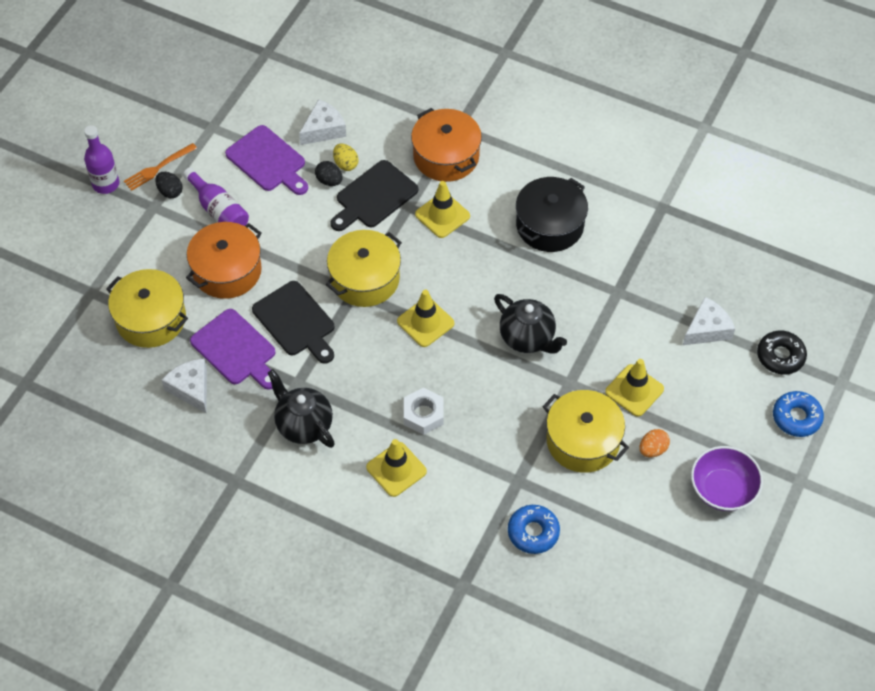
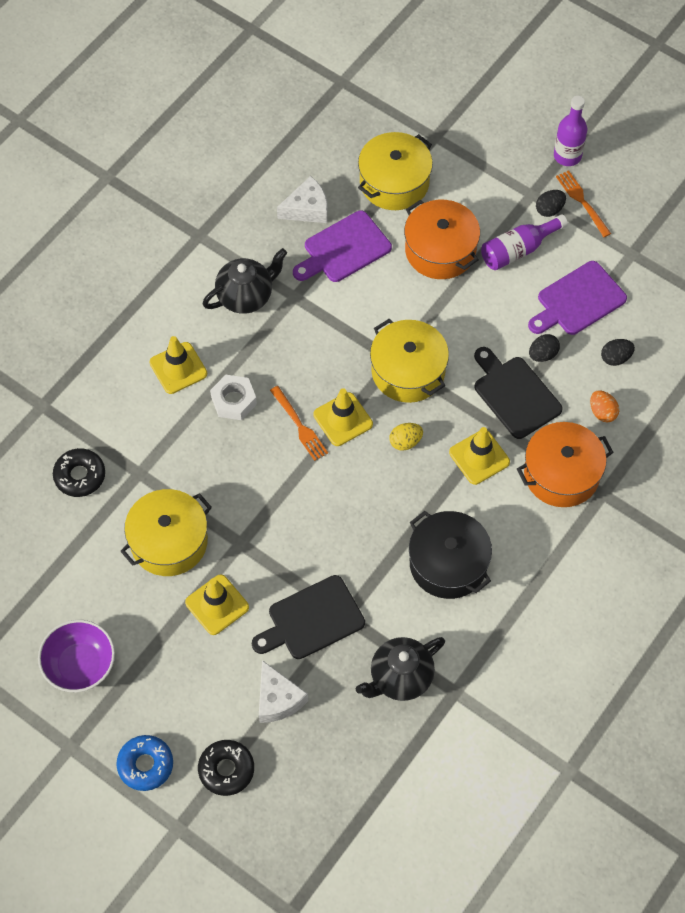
camera: 100 degrees right, 5 degrees up
(296, 321) = (367, 303): black cutting board -> black cutting board (312, 620)
(324, 129) = (615, 358): white cheese -> black egg
(345, 164) = (564, 373): yellow egg -> yellow egg (405, 442)
(439, 356) = (299, 425): none -> orange fork
(527, 338) = (303, 513): black teapot -> black teapot (400, 678)
(533, 532) = (80, 476): blue donut -> black donut
(652, 449) = (143, 607): orange egg -> orange egg (602, 412)

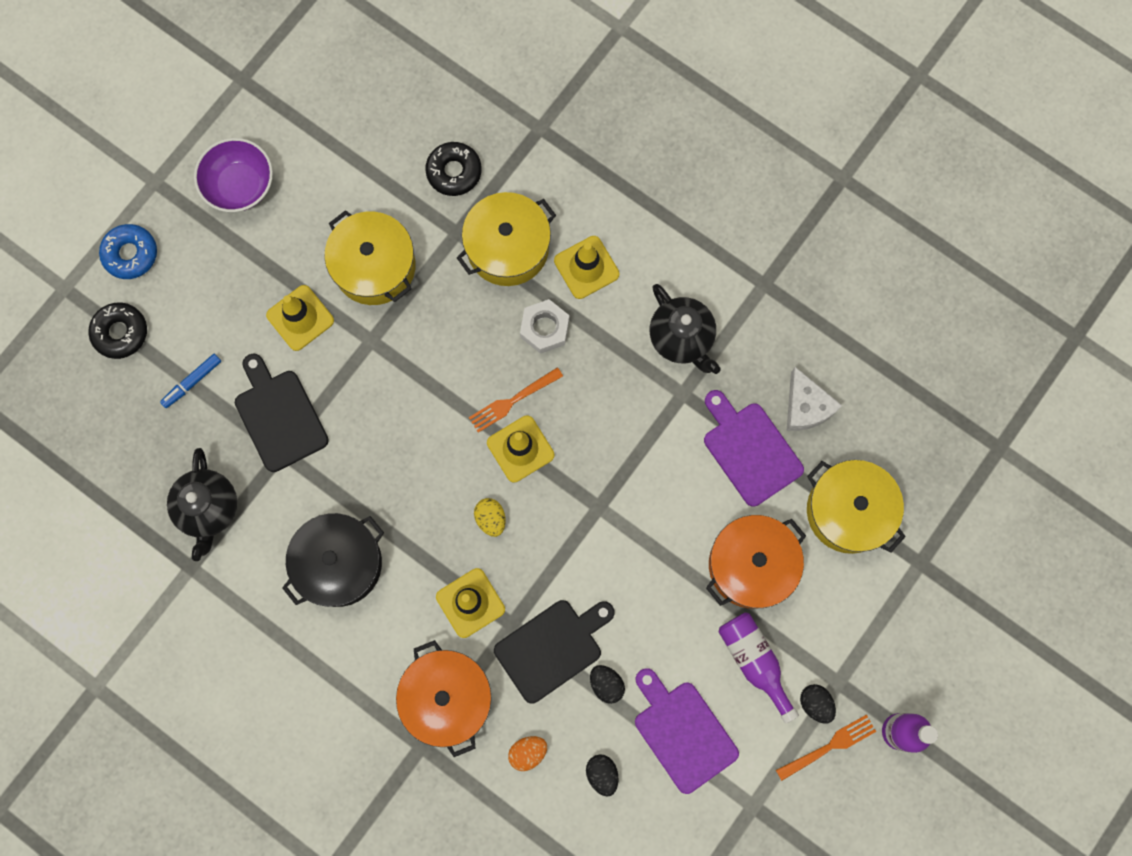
camera: 90 degrees right, 15 degrees up
(278, 699) = (192, 382): white cheese -> blue marker
(400, 678) = (209, 509): black teapot -> black teapot turned 150 degrees counterclockwise
(408, 371) = (583, 523): yellow pot -> yellow pot (507, 247)

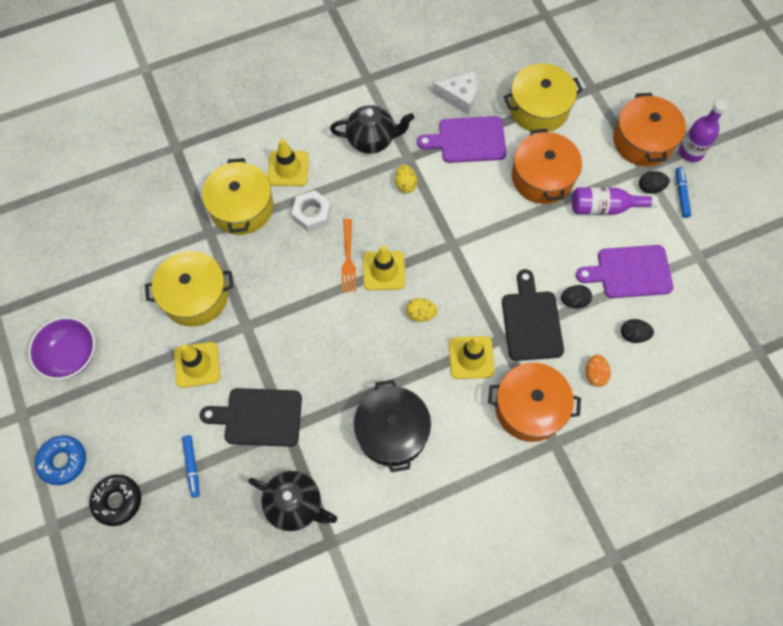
camera: 60 degrees left, 10 degrees down
(454, 172) = (166, 212): black donut -> none
(645, 411) = (405, 184): none -> yellow egg
(829, 746) = (681, 194): orange fork -> blue marker
(879, 663) = (643, 141): none -> orange pot

